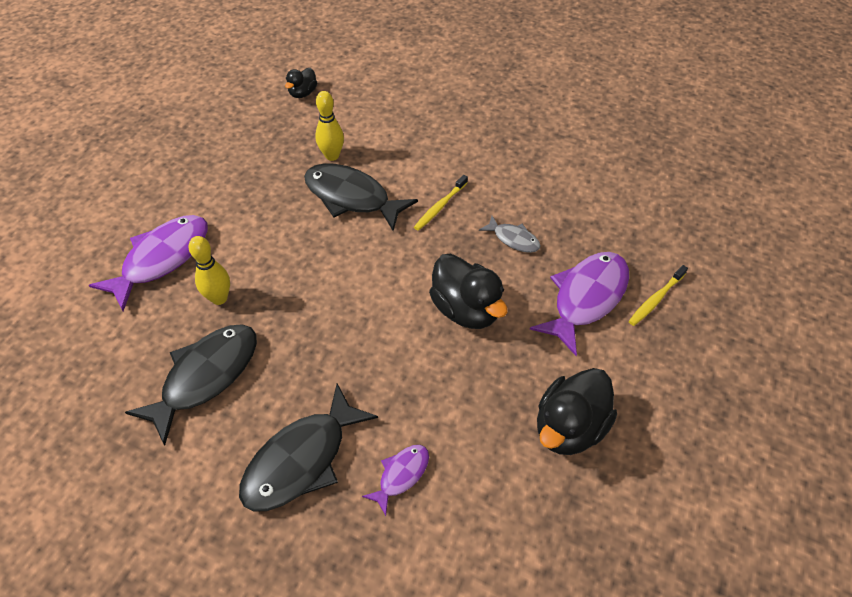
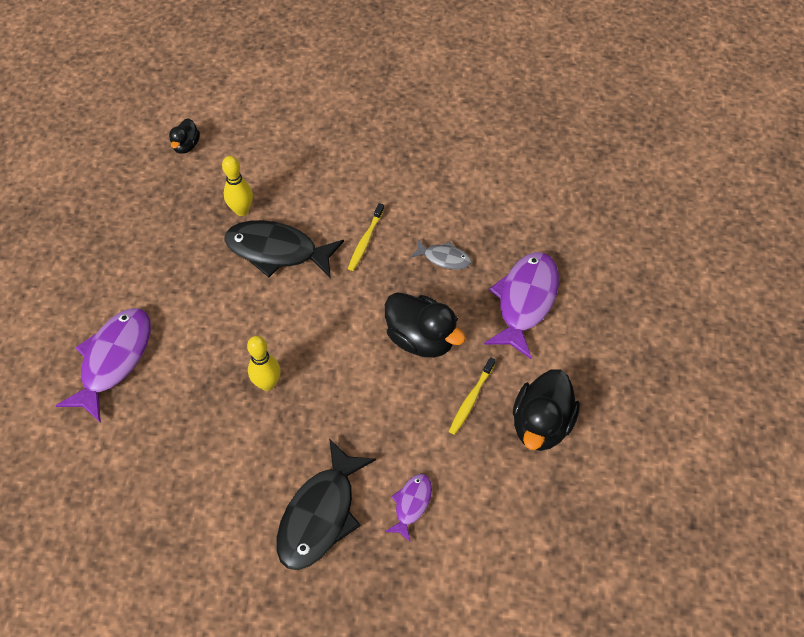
camera: 15 degrees left, 5 degrees up
(205, 377) = (204, 464): black fish -> none
(219, 298) = (187, 385): yellow bowling pin -> yellow bowling pin (267, 384)
(656, 299) = (586, 287): yellow toothbrush -> yellow toothbrush (471, 399)

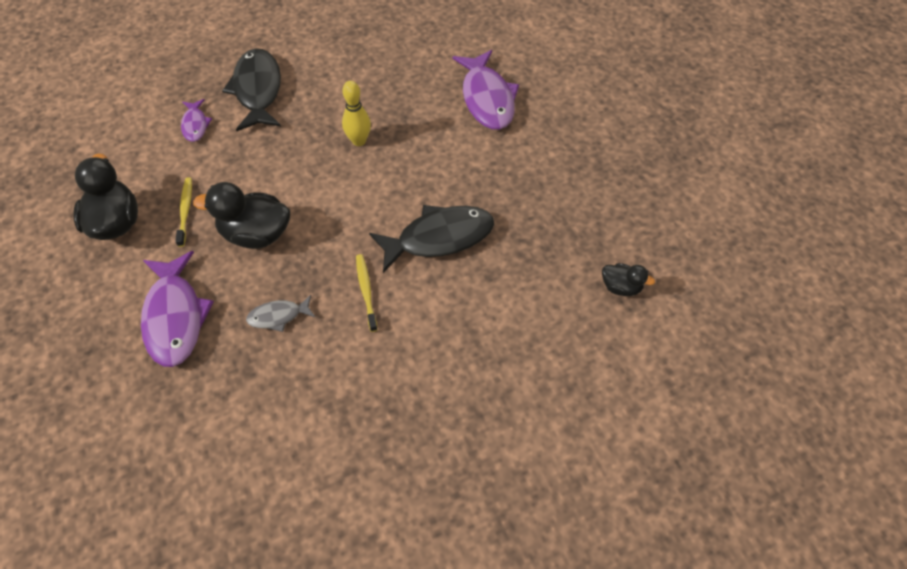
camera: 145 degrees right, 0 degrees up
(186, 146) = (621, 287): black duck -> black duck turned 135 degrees clockwise
(242, 210) = (505, 255): yellow bowling pin -> none

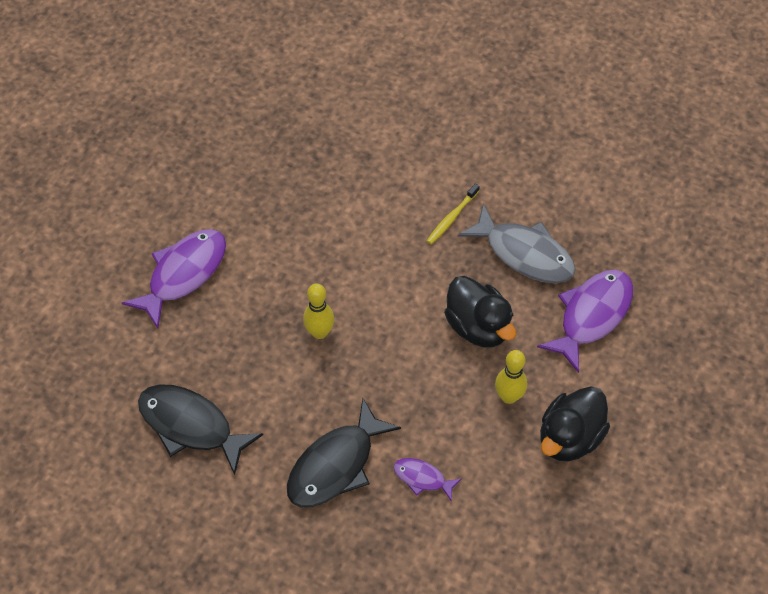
camera: 130 degrees left, 0 degrees up
(185, 211) = (508, 396): yellow toothbrush -> yellow bowling pin
(195, 125) = (422, 478): purple fish -> purple fish turned 105 degrees counterclockwise
(278, 316) = (524, 253): grey fish -> grey fish, size x1.96
(439, 238) = (363, 207): black fish -> black fish (191, 426)
(621, 287) = (303, 81): black duck -> none

